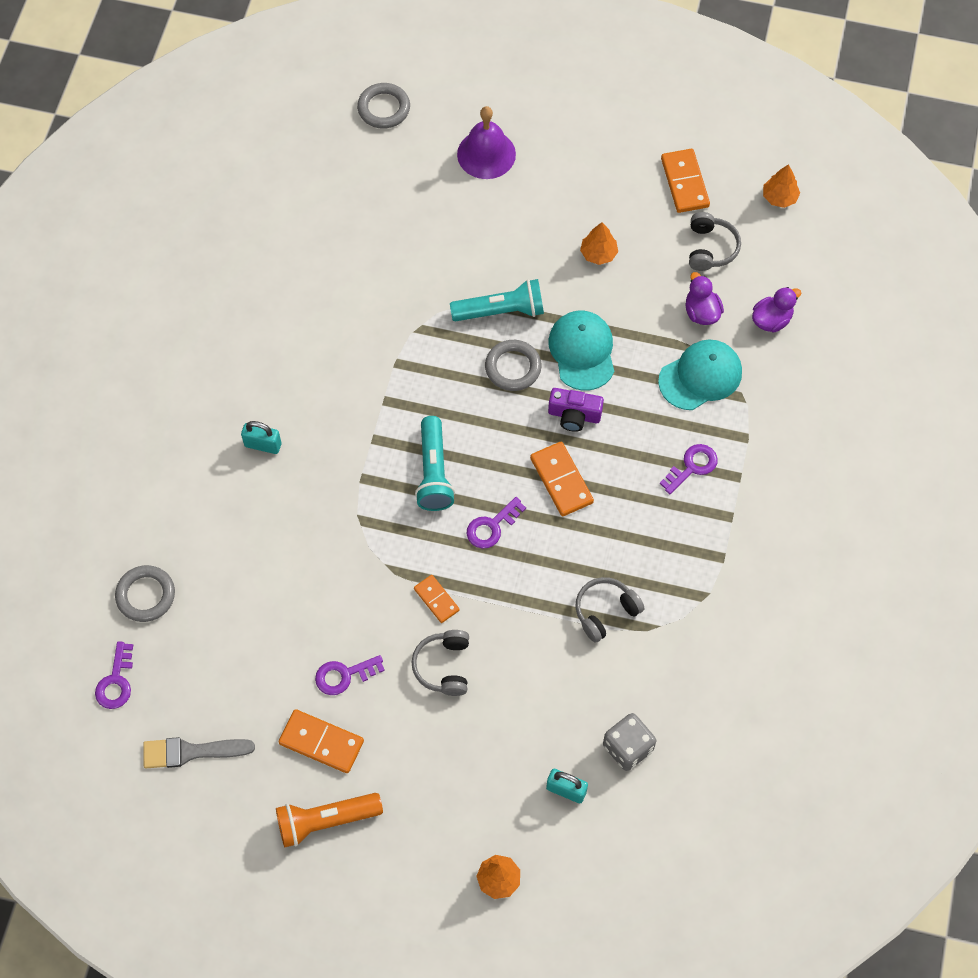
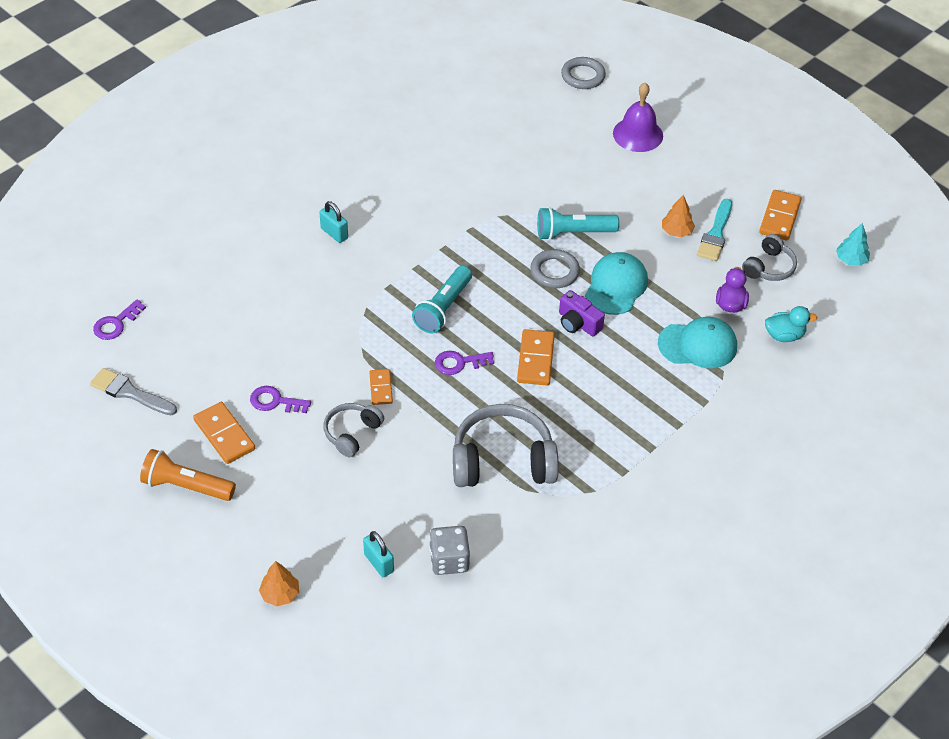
camera: 30 degrees right, 15 degrees down
(146, 595) = (179, 283): grey ring -> none
(501, 311) = (573, 233): turquoise flashlight -> turquoise flashlight turned 150 degrees clockwise
(605, 611) = (503, 461): grey headphones -> grey headphones, size x1.81
(637, 236) = (715, 234): none -> turquoise brush
(692, 466) = (646, 400): purple key -> none
(771, 320) = (784, 335): purple duck -> turquoise duck
(779, 197) = (851, 260): orange tree -> turquoise tree

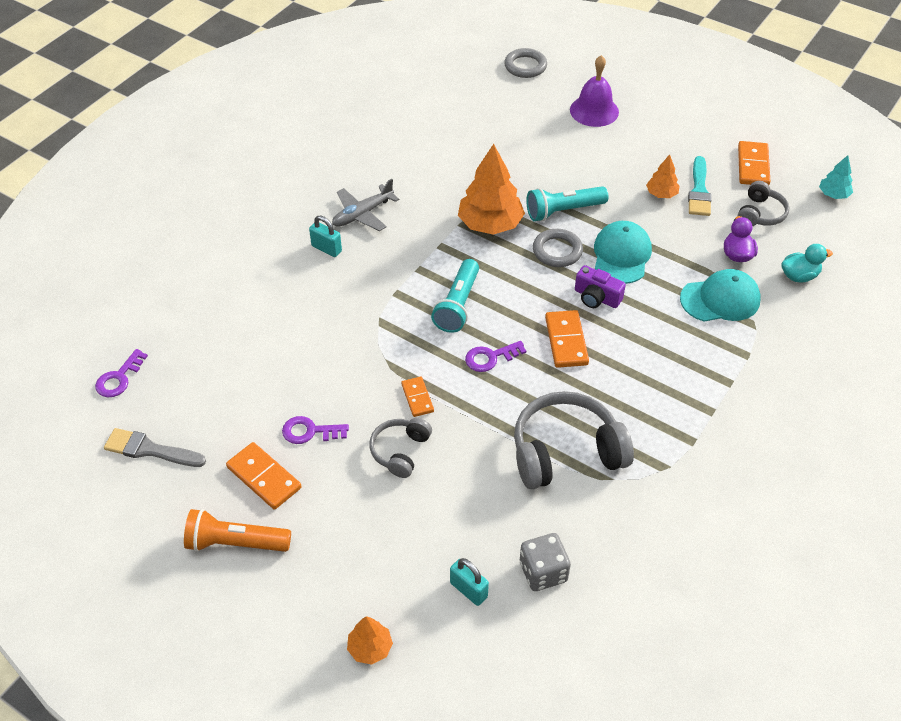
camera: 10 degrees left, 0 degrees up
(377, 204) = (362, 214): none -> grey plane
(497, 234) = (490, 224): none -> orange tree

